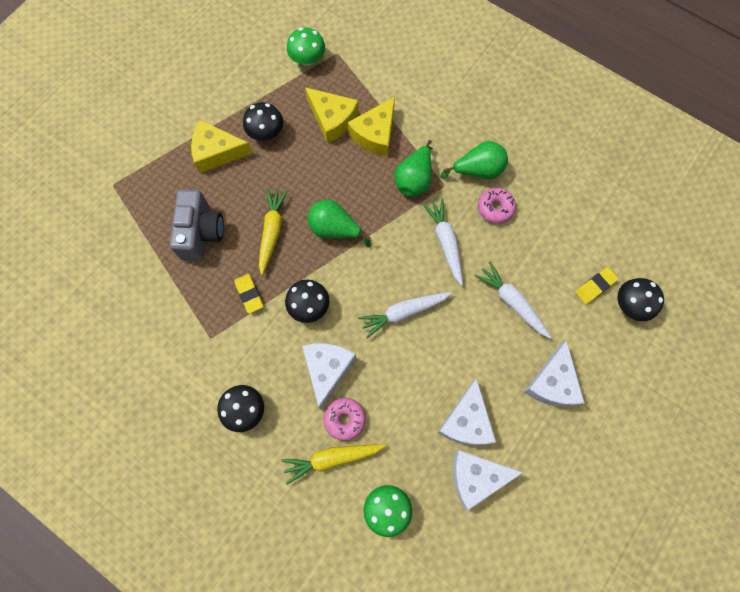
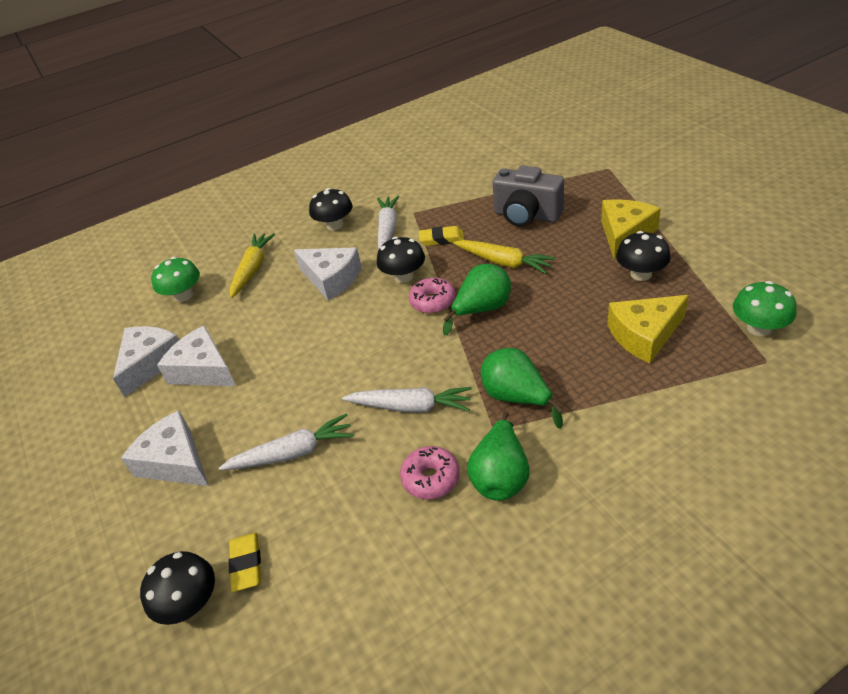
camera: 120 degrees right, 30 degrees down
(344, 419) = (278, 283): pink donut -> pink donut (432, 302)
(375, 134) = (606, 373): yellow cheese -> none
(403, 313) = (349, 346): white carrot -> white carrot (387, 229)

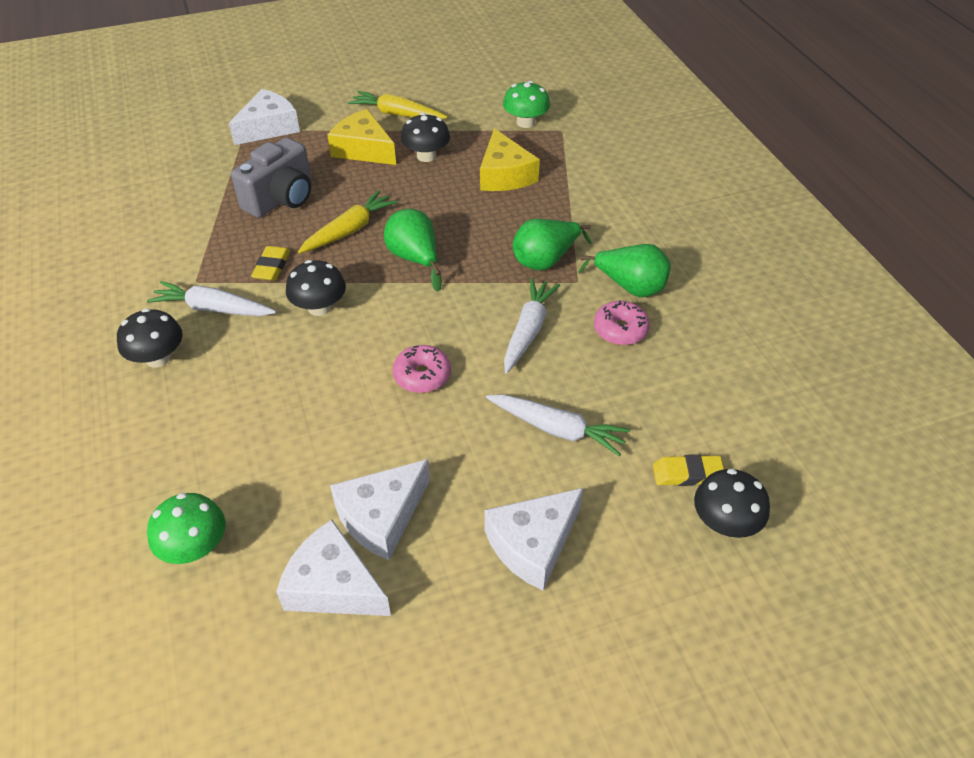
camera: 85 degrees left, 5 degrees up
(252, 269) = (192, 456): yellow carrot -> yellow carrot (397, 114)
(292, 453) = (557, 429): white carrot -> white carrot turned 120 degrees clockwise
(331, 279) = (278, 372): white cheese -> white cheese (269, 128)
(432, 302) = (379, 291): pink donut -> pink donut (422, 376)

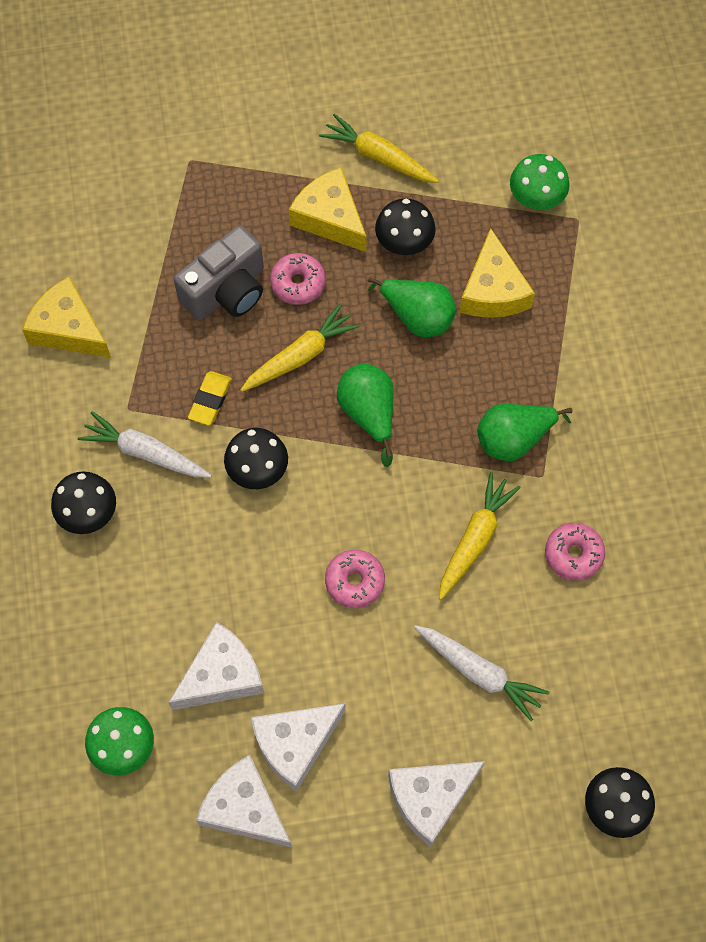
camera: 10 degrees right, 20 degrees up
(141, 236) = (68, 328): none -> yellow cheese
(269, 128) = (218, 159): white cheese -> white cheese (221, 675)
(342, 188) = (298, 283): none -> pink donut
(528, 330) = (475, 539): white carrot -> yellow carrot
(630, 287) = (599, 495): green pear -> green pear (417, 317)
(687, 474) = (594, 747): yellow eraser -> none

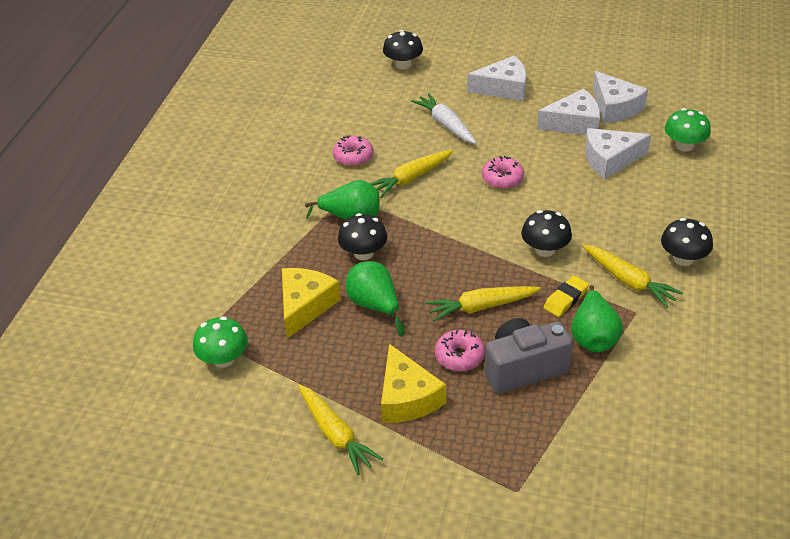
camera: 155 degrees left, 25 degrees down
(68, 328) = (674, 381): yellow cheese -> none
(145, 453) = (628, 281): white carrot -> yellow carrot
(369, 413) = (446, 259): green pear -> green pear (593, 337)
(404, 242) = (354, 360): black mushroom -> black mushroom (363, 253)

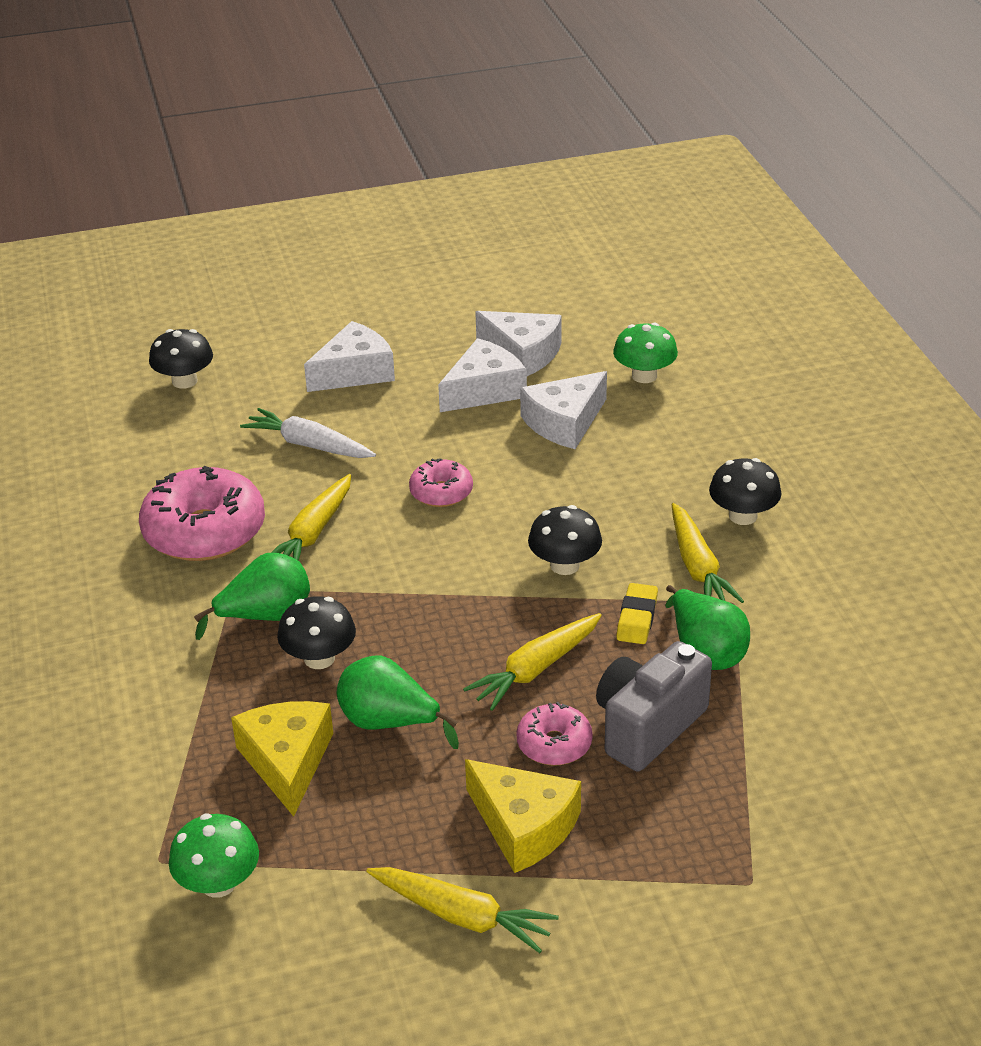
camera: 30 degrees left, 5 degrees down
(353, 157) = (204, 531): pink donut -> pink donut, size x1.90
(628, 281) = (698, 567): yellow carrot -> yellow carrot turned 60 degrees clockwise

